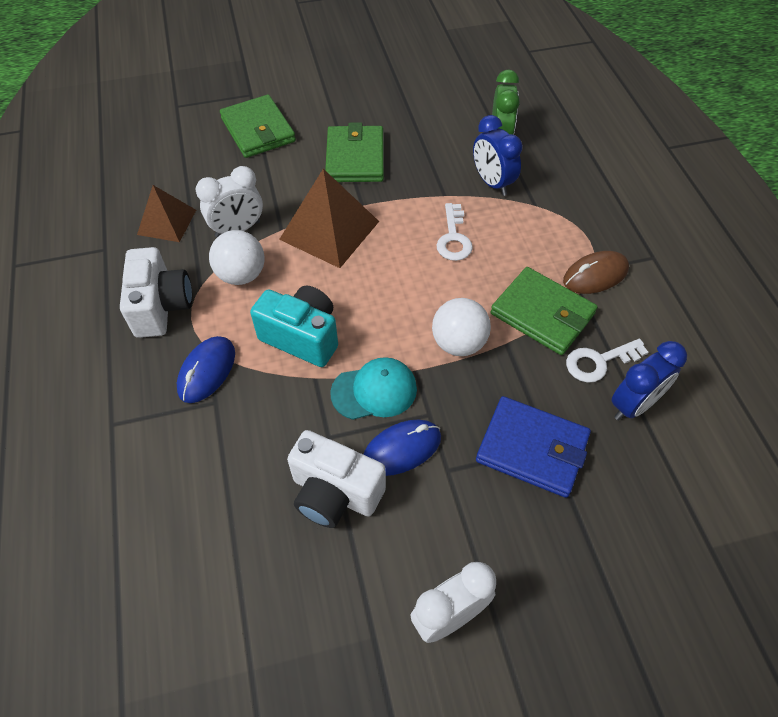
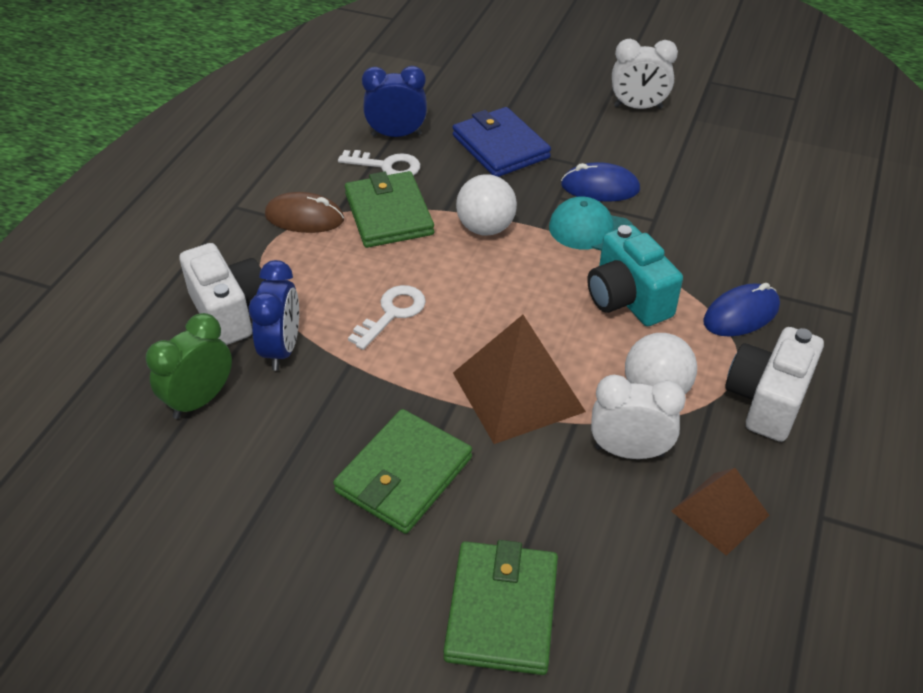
camera: 145 degrees left, 10 degrees down
(335, 493) = (673, 187): white camera -> white camera (230, 312)

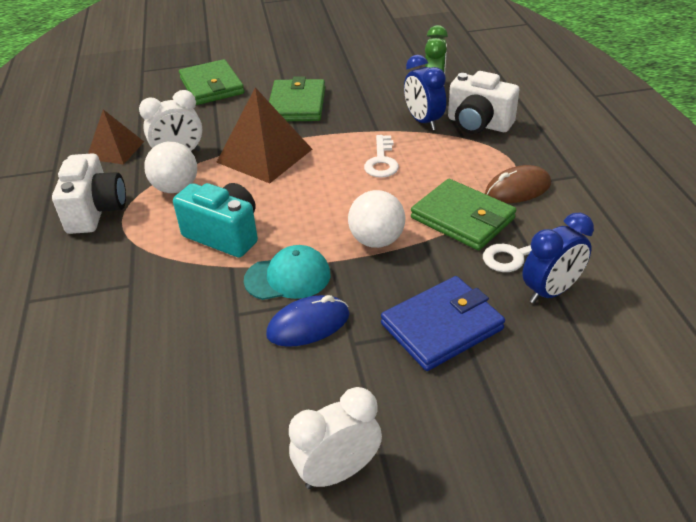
camera: 150 degrees right, 5 degrees down
(500, 147) = (442, 326): blue wallet -> blue wallet turned 60 degrees counterclockwise
(741, 314) = (128, 260): blue mouse -> none

